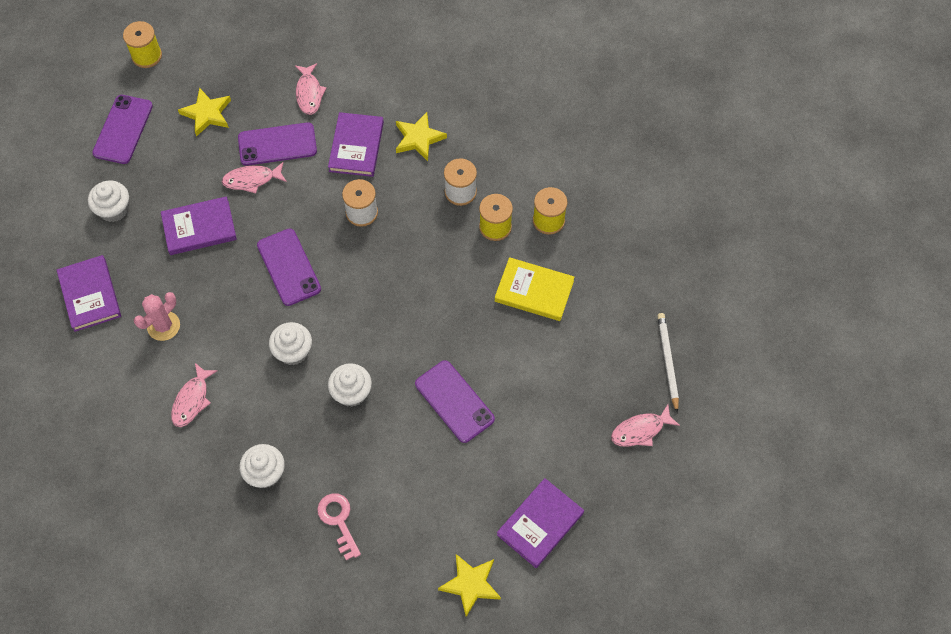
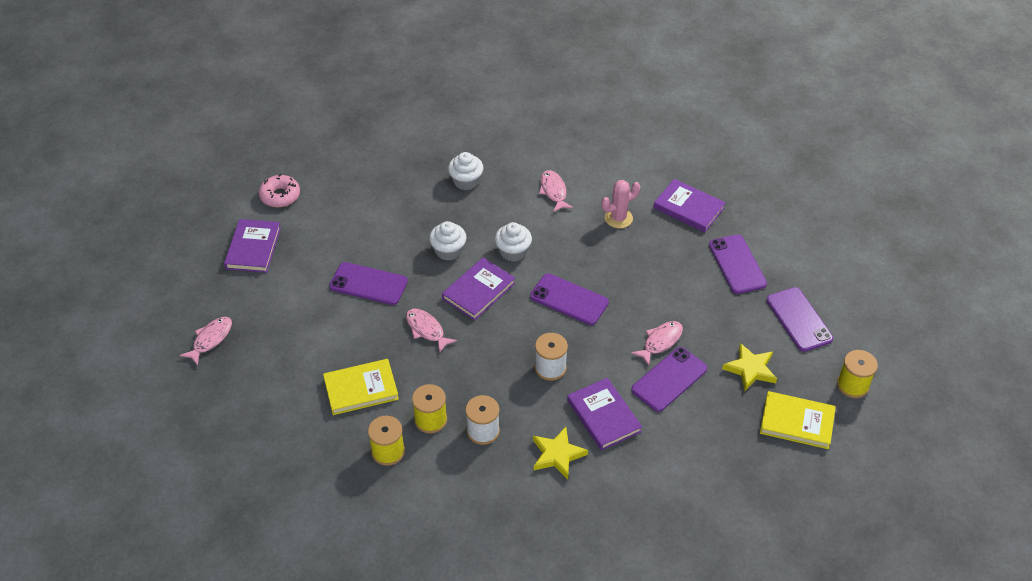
camera: 145 degrees right, 15 degrees down
(114, 209) = (737, 264): white cupcake -> purple phone
(163, 326) = (618, 218): pink cactus -> pink cactus turned 60 degrees clockwise
(199, 228) = (662, 287): purple book -> purple book (478, 291)
(219, 55) = (797, 422): none -> yellow book
(309, 93) = (687, 436): pink fish -> pink fish (426, 330)
(338, 521) = (395, 183): pink key -> none
(470, 584) = (280, 196): yellow star -> pink donut
(668, 362) = (214, 398): white pencil -> none

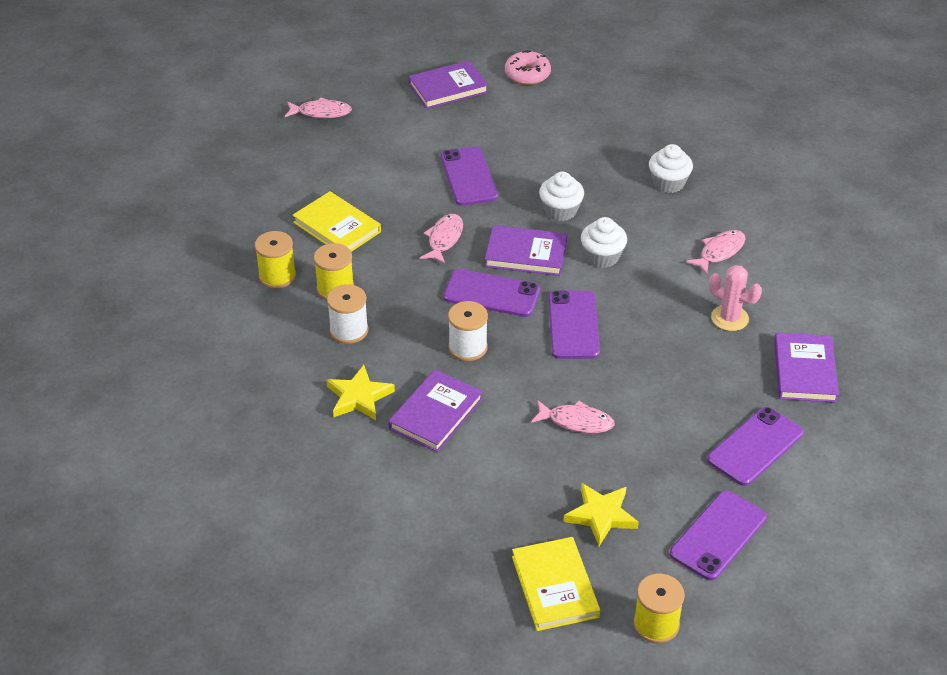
camera: 60 degrees right, 5 degrees down
(669, 379) = (528, 449): purple phone -> purple phone (492, 293)

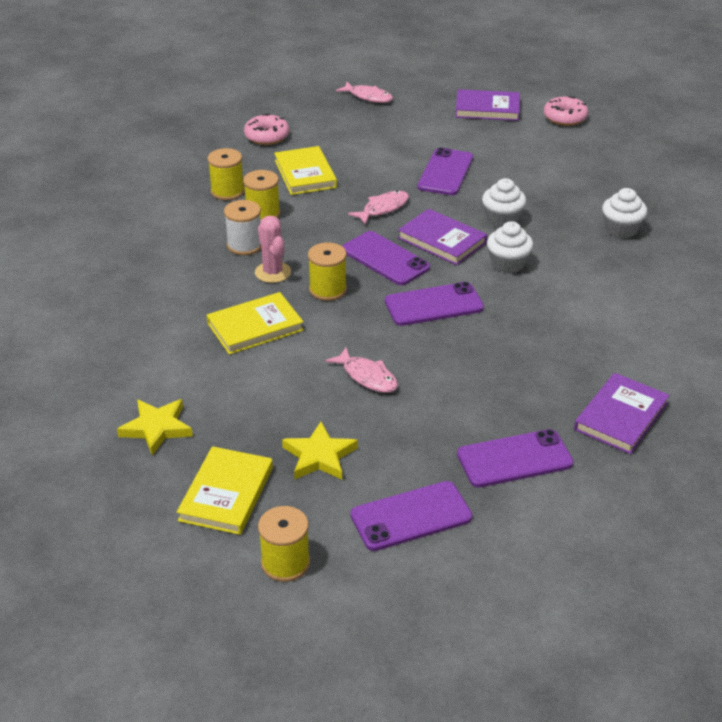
camera: 30 degrees right, 5 degrees down
(259, 196) = (267, 136): none -> pink donut
(359, 397) = (206, 293): yellow star -> yellow star (157, 428)
(436, 414) = (255, 327): purple book -> yellow book
(468, 347) = (328, 289): white spool -> yellow spool
(573, 325) = (433, 305): purple phone -> purple phone turned 45 degrees clockwise
(719, 252) = (622, 295): pink fish -> none
(729, 318) = (584, 349): pink cactus -> pink cactus (273, 272)

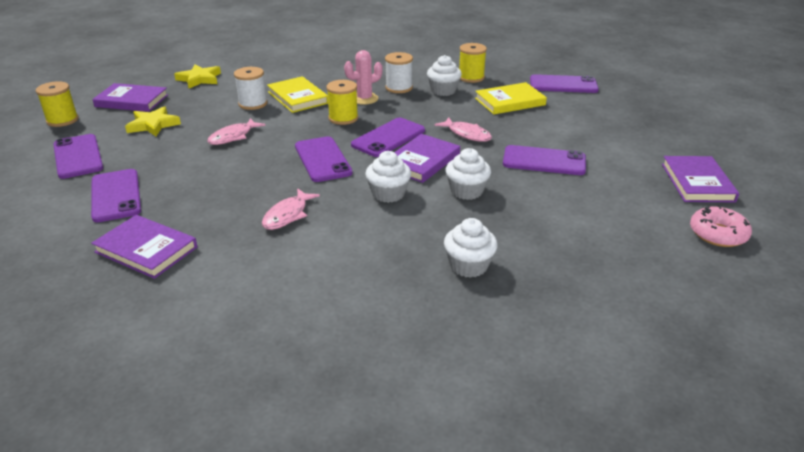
camera: 85 degrees right, 5 degrees down
(226, 494) = (132, 101): yellow book -> purple book
(263, 214) = (443, 91): yellow spool -> white cupcake
(267, 136) = (563, 85): pink donut -> purple phone
(267, 366) = (253, 104): none -> white spool
(368, 97) = (668, 120): pink fish -> pink fish (287, 215)

